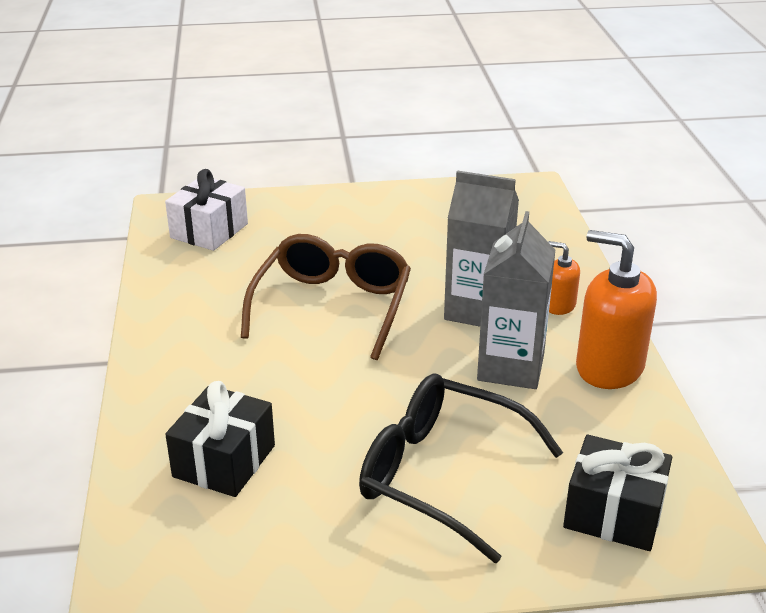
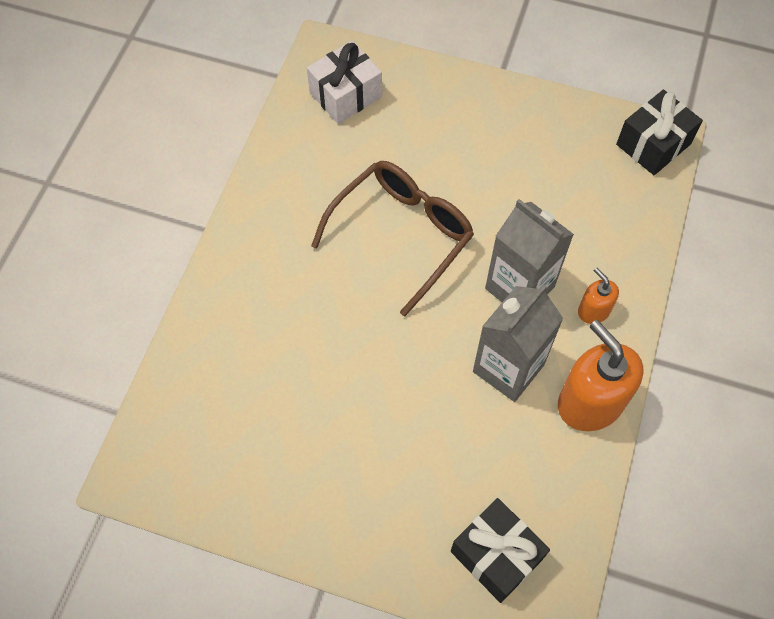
camera: 25 degrees right, 30 degrees up
(224, 461) = (242, 376): black gift -> black gift (653, 144)
(441, 474) = (390, 459): black glasses -> none

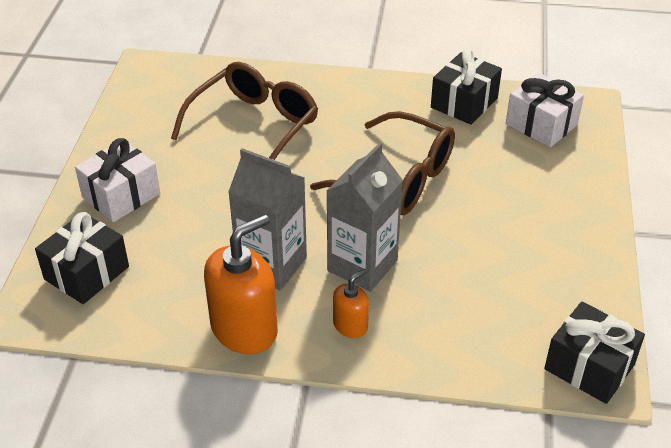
camera: 80 degrees right, 20 degrees down
(284, 360) = (254, 126): none -> brown glasses
(294, 151) = (464, 103): none -> black gift
(377, 515) = (121, 195): none -> white gift

